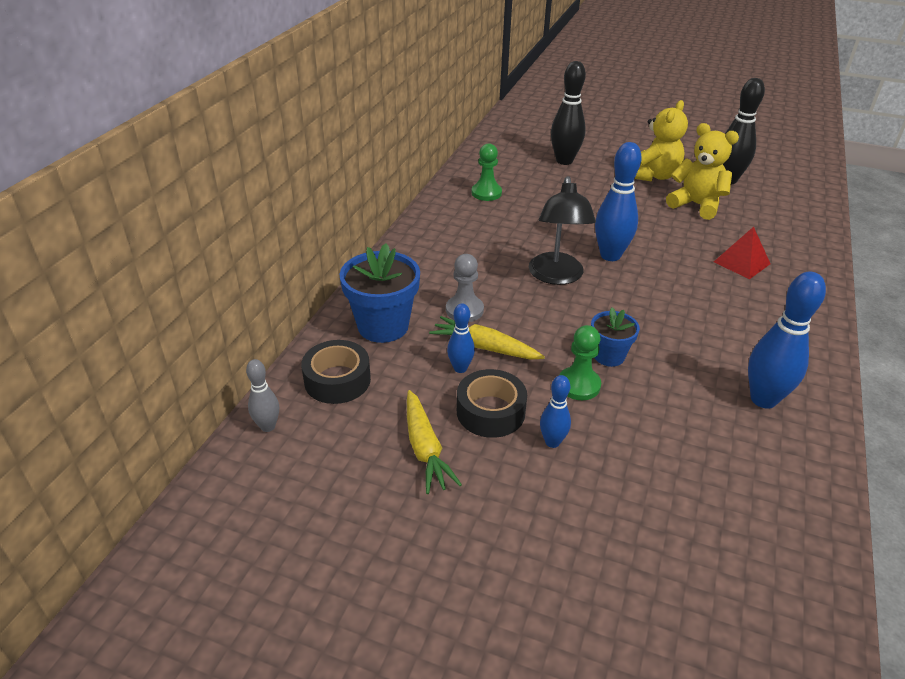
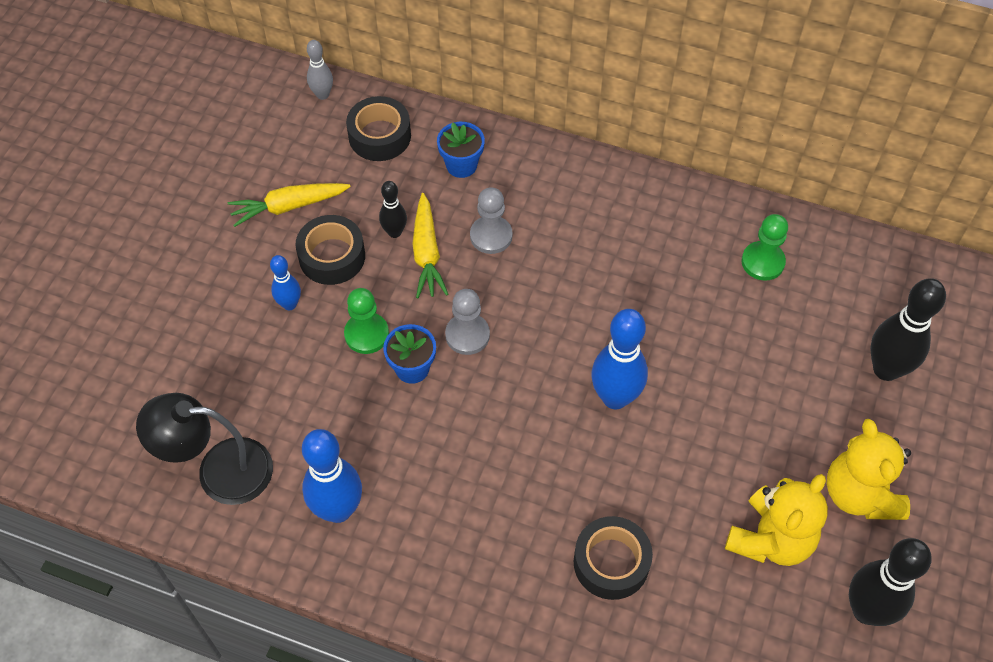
camera: 90 degrees right, 20 degrees up
(383, 326) = (461, 165): blue flower pot -> blue flower pot, size x0.58
(460, 368) = (394, 232): blue bowling pin -> black bowling pin
(484, 347) = (427, 253): yellow carrot -> yellow carrot turned 150 degrees clockwise
(556, 276) = (562, 331): black lamp -> black lamp (219, 471)
(569, 324) = (467, 335): none -> grey pawn
(653, 176) = (859, 494): yellow teddy bear -> yellow teddy bear turned 45 degrees clockwise
(741, 263) = (611, 562): red pyramid -> black tape

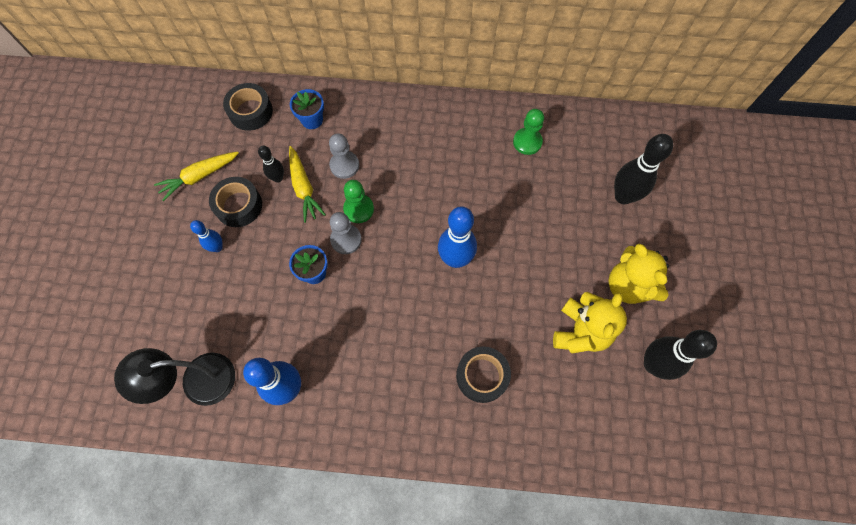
camera: 15 degrees left, 10 degrees up
(322, 94) = (203, 91): grey bowling pin -> none
(366, 334) = (276, 256): green pawn -> green pawn (358, 209)

